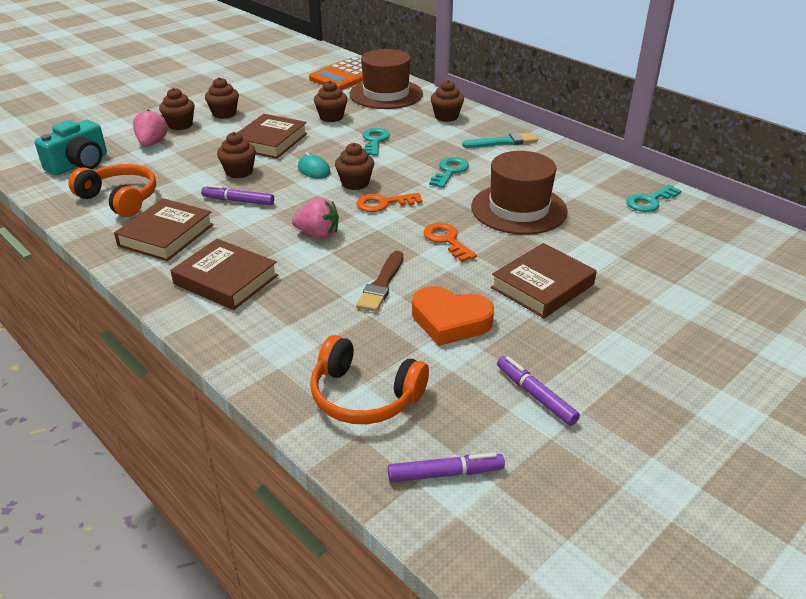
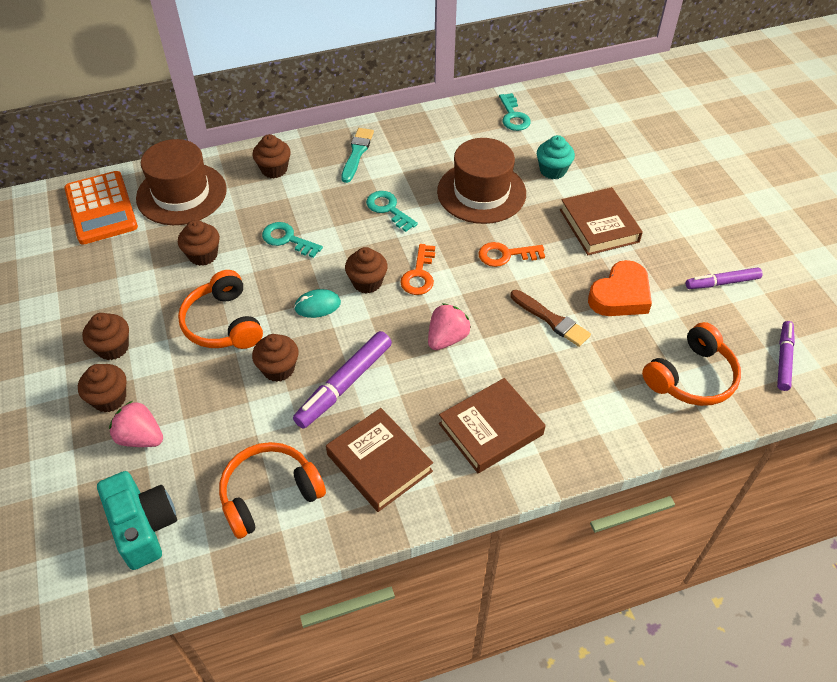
camera: 65 degrees left, 15 degrees up
(238, 201) = (344, 384): purple marker -> purple marker, size x1.54
(270, 141) = (223, 323): brown book -> orange headphones
(595, 240) = (552, 170): none -> turquoise cupcake

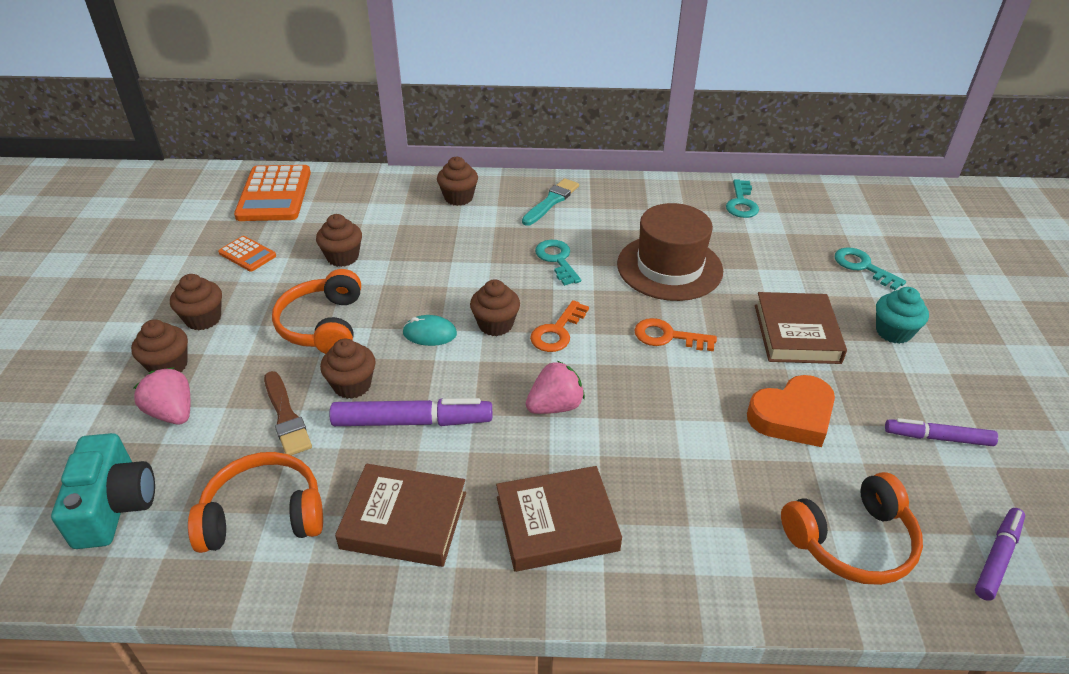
camera: 20 degrees right, 10 degrees down
(114, 275) = (247, 254): none -> orange calculator
(181, 194) = (356, 199): brown hat -> none
(287, 239) = (435, 263): turquoise key -> turquoise key (863, 267)
(344, 384) = (412, 422): purple marker -> purple marker turned 150 degrees counterclockwise
(379, 463) = (404, 520): brown book -> brown book turned 60 degrees counterclockwise
(551, 320) = (691, 420): brown brush -> brown brush (286, 417)
(552, 170) = (764, 264): turquoise cupcake -> turquoise cupcake (893, 332)

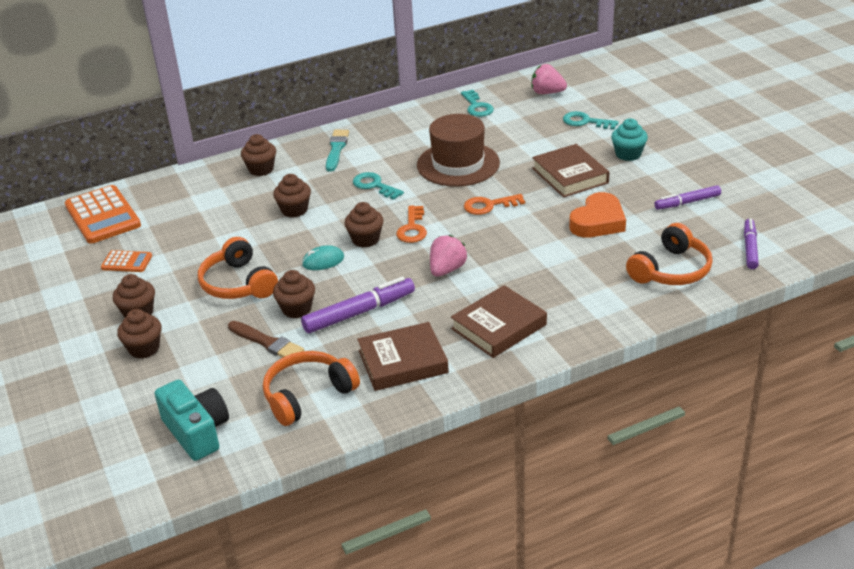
camera: 25 degrees left, 5 degrees down
(172, 413) = (180, 371): pink strawberry -> pink strawberry (547, 93)
(343, 257) = (208, 238): brown cupcake -> brown cupcake (294, 210)

